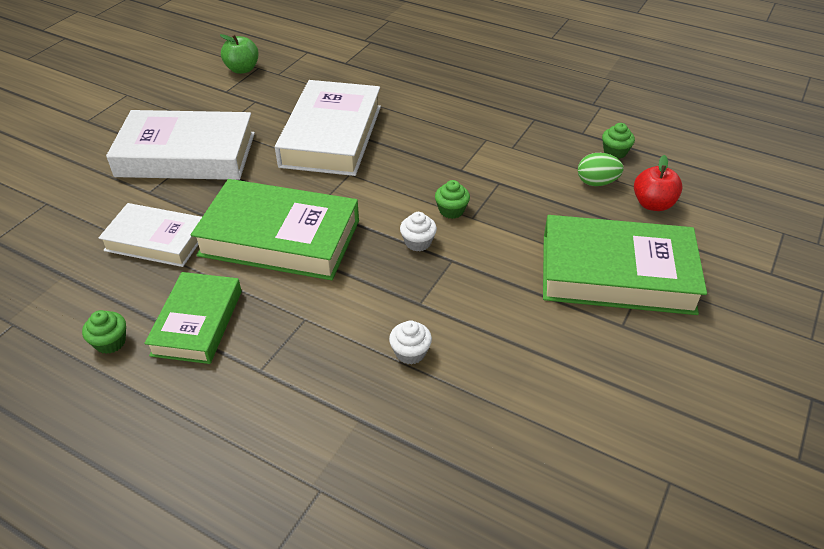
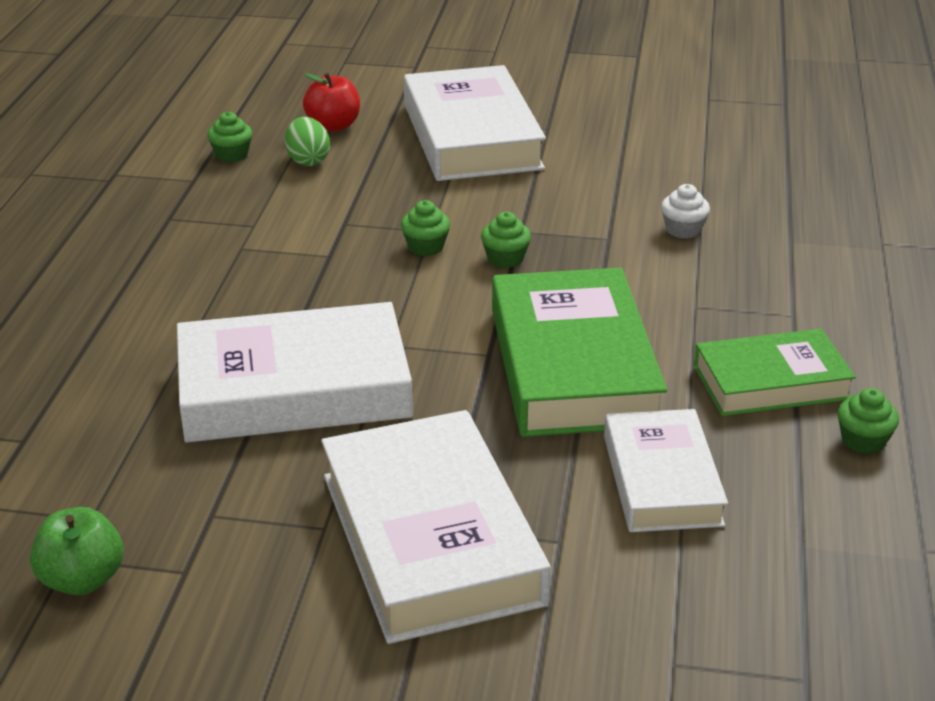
camera: 110 degrees left, 10 degrees down
(418, 242) = (505, 258): white cupcake -> green cupcake
(616, 273) = (471, 136): green book -> white book

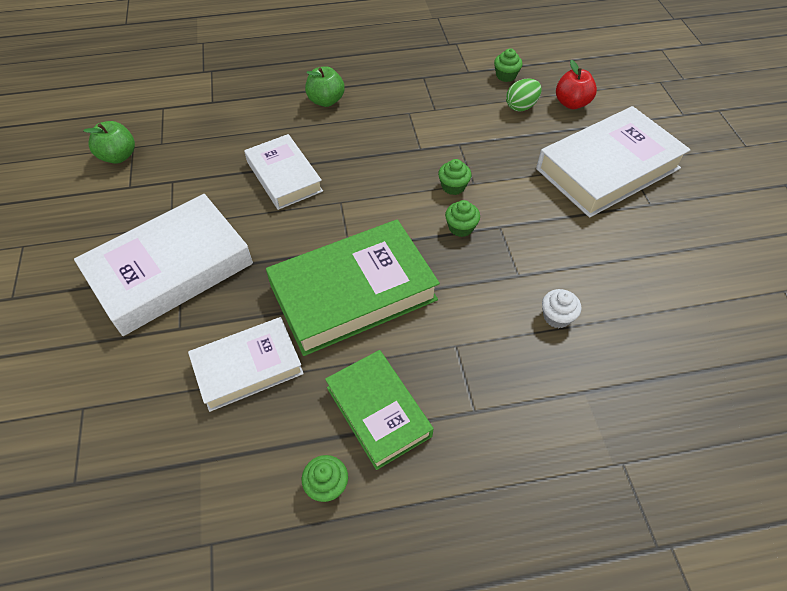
camera: 70 degrees right, 20 degrees up
(141, 316) = (326, 101): none -> green apple
(294, 388) = (284, 176): white book -> white book, size x0.62

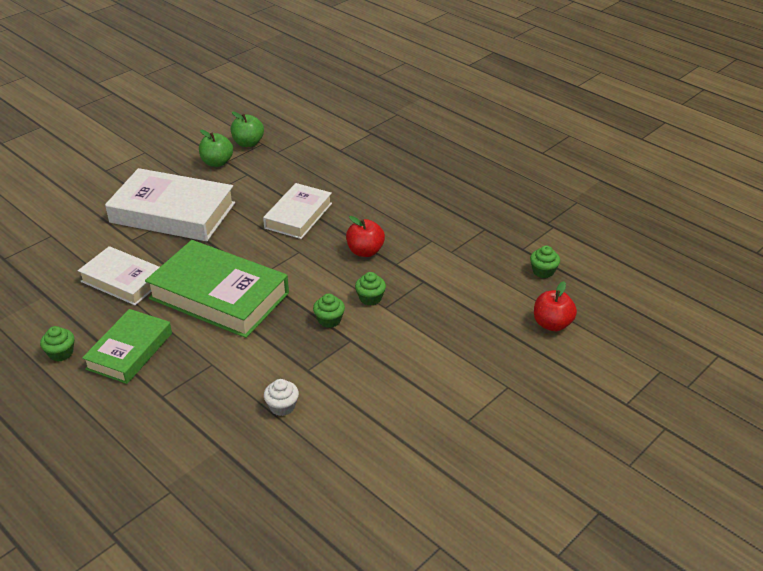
camera: 55 degrees right, 15 degrees down
(326, 101) = (398, 196): green apple -> green apple (217, 162)
(384, 158) = (365, 251): none -> red apple
(521, 106) = (511, 296): green egg -> none
(608, 168) = (486, 377): white book -> none

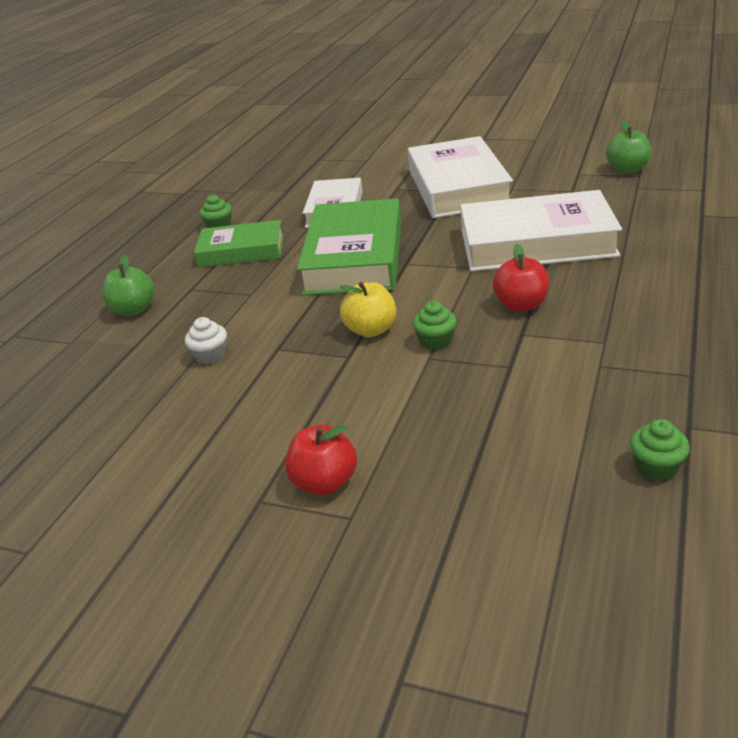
camera: 70 degrees right, 5 degrees down
(217, 162) = (568, 171): green apple -> green apple (134, 310)
(298, 215) = (536, 242): white book -> white book, size x1.62
(329, 320) = (371, 330): green cupcake -> yellow apple
(552, 324) = (531, 519): red apple -> red apple (325, 482)

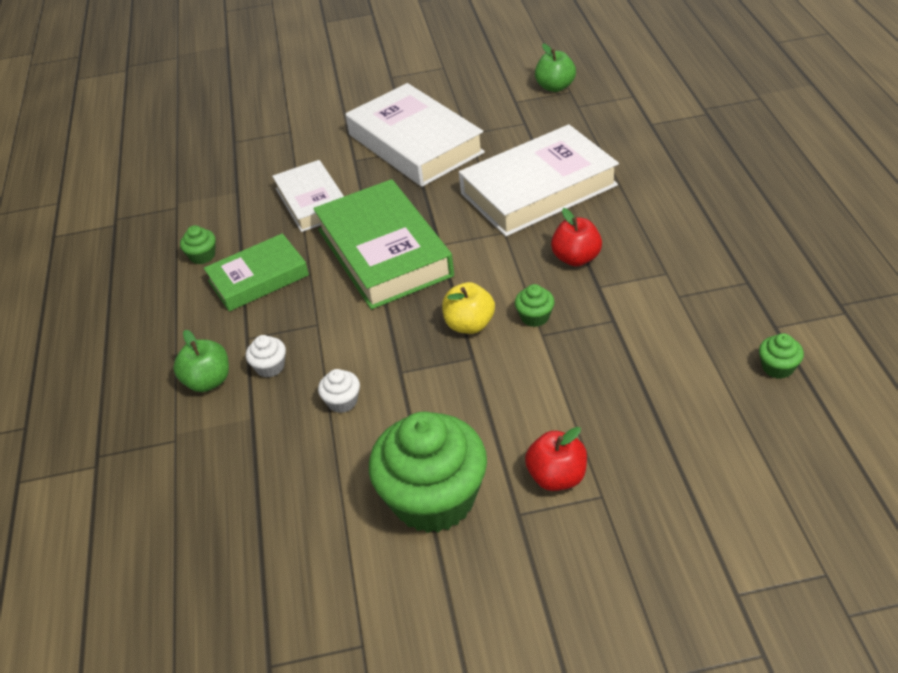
camera: 30 degrees left, 10 degrees up
(185, 313) = (270, 367): none -> white cupcake
(202, 457) = (433, 498): none -> green cupcake

